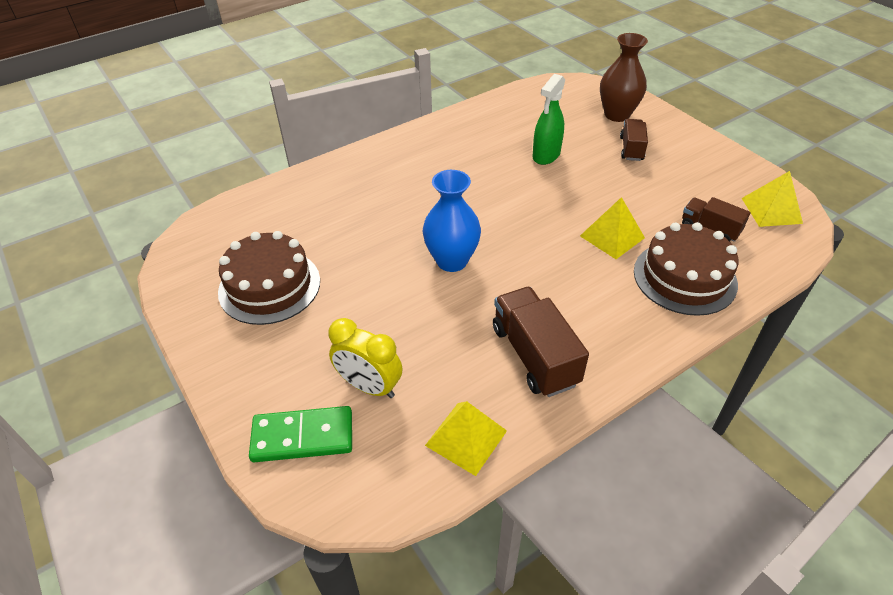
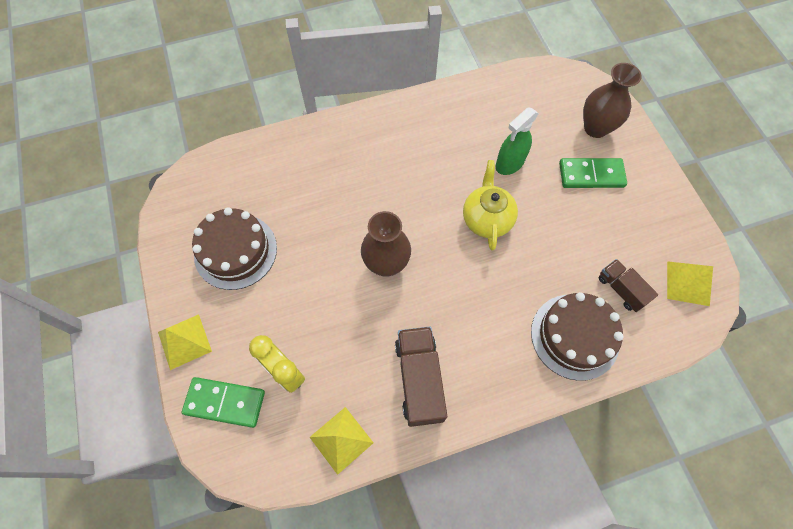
camera: 15 degrees right, 20 degrees up
(452, 261) = (386, 264): blue vase -> brown vase
(544, 202) = (486, 219): none -> yellow teapot
(612, 237) = (531, 274): yellow pyramid -> yellow pyramid (184, 341)
(631, 149) = (591, 175): brown truck -> green domino

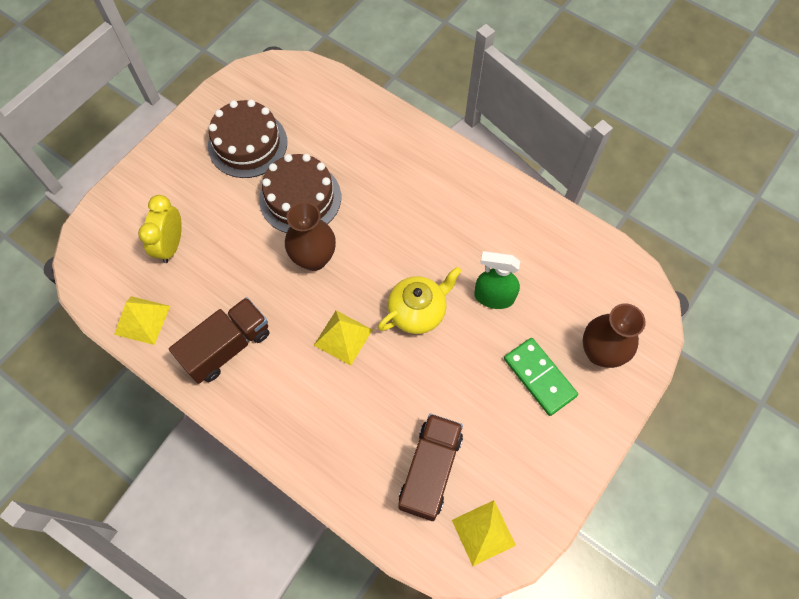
camera: 55 degrees right, 0 degrees up
(184, 341) = (151, 162): yellow pyramid -> yellow pyramid (343, 337)
(225, 403) = (122, 221): green domino -> none
(575, 336) = (352, 453): brown cake -> brown cake (300, 198)
(621, 289) = (430, 470): brown truck -> brown truck, size x1.64

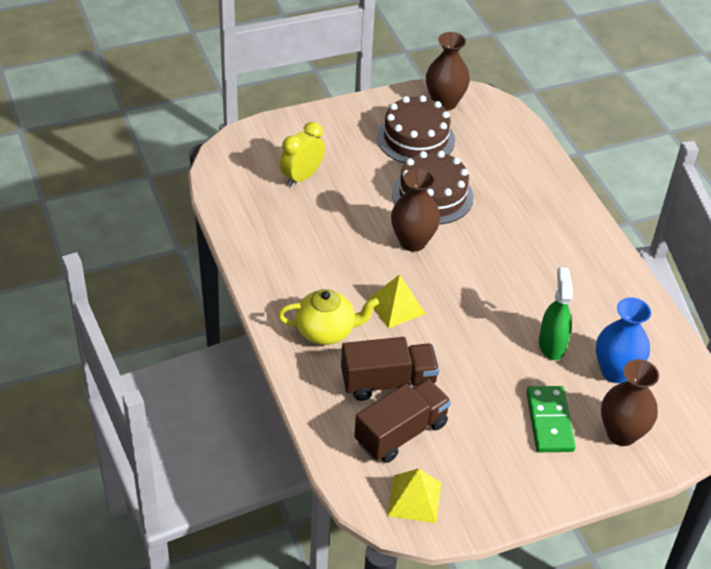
camera: 30 degrees right, 20 degrees down
(142, 320) = (242, 214): yellow pyramid -> none
(227, 347) = (296, 265): brown truck -> brown truck (388, 382)
(249, 90) = (444, 103): none -> brown vase
(418, 311) = (475, 321): yellow teapot -> yellow teapot (326, 331)
(493, 297) = (552, 345): green spray bottle -> green spray bottle turned 45 degrees clockwise
(558, 292) = (615, 371): none -> blue vase

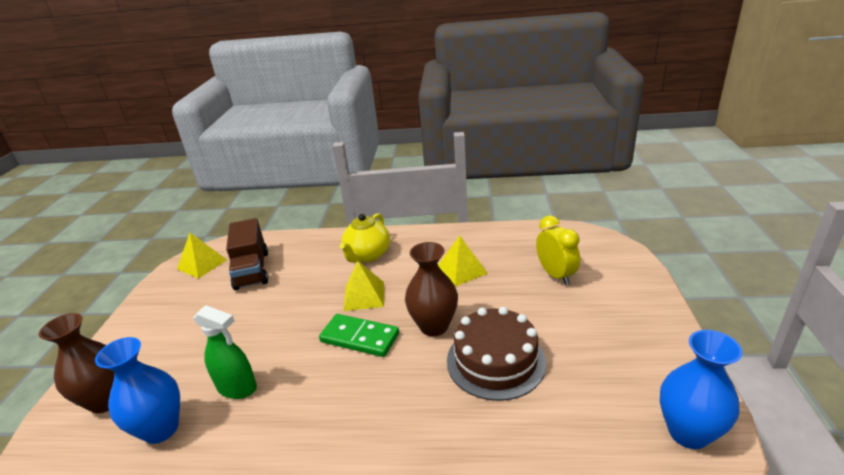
camera: 120 degrees right, 15 degrees down
(321, 244) = (461, 270): none -> yellow pyramid
(388, 382) = (297, 274): brown truck -> none
(416, 138) = (605, 375): brown cake -> none
(444, 103) = (688, 432): brown vase -> blue vase
(549, 421) = (173, 353): green domino -> green domino (360, 337)

